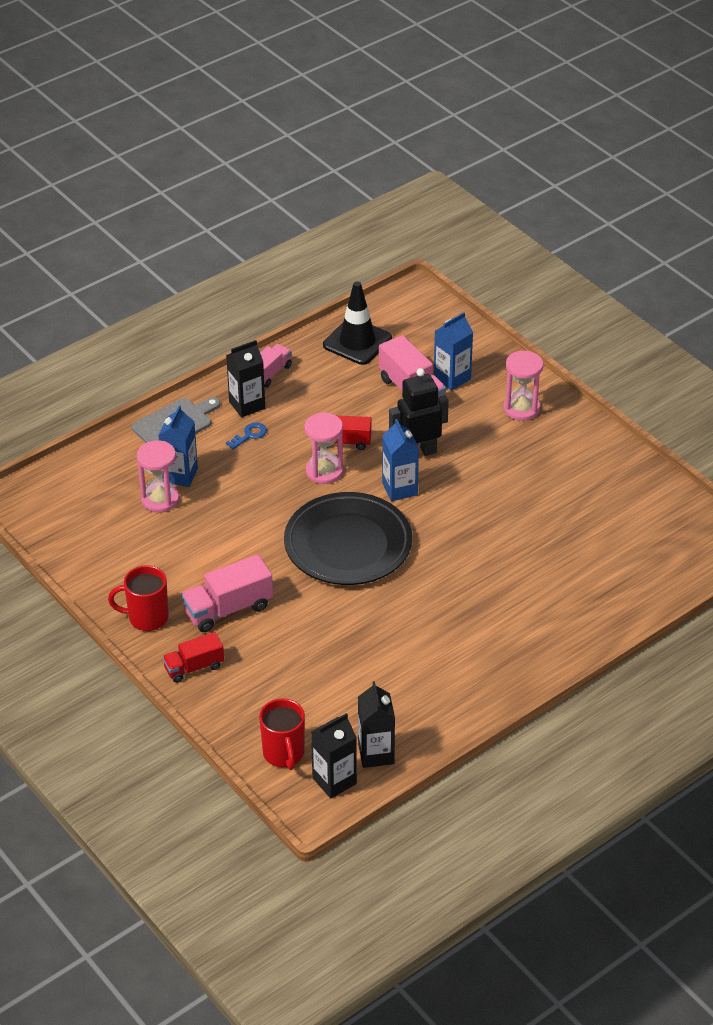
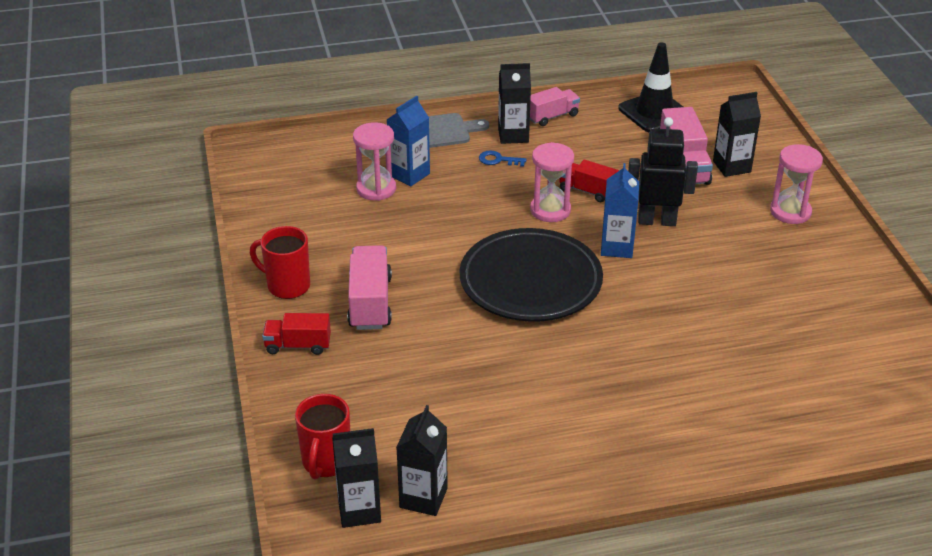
camera: 25 degrees right, 5 degrees down
(228, 609) = (370, 303): pink truck -> pink truck turned 90 degrees clockwise
(249, 435) = (498, 160): blue key -> blue key turned 150 degrees counterclockwise
(452, 378) = (731, 166): blue carton -> black carton

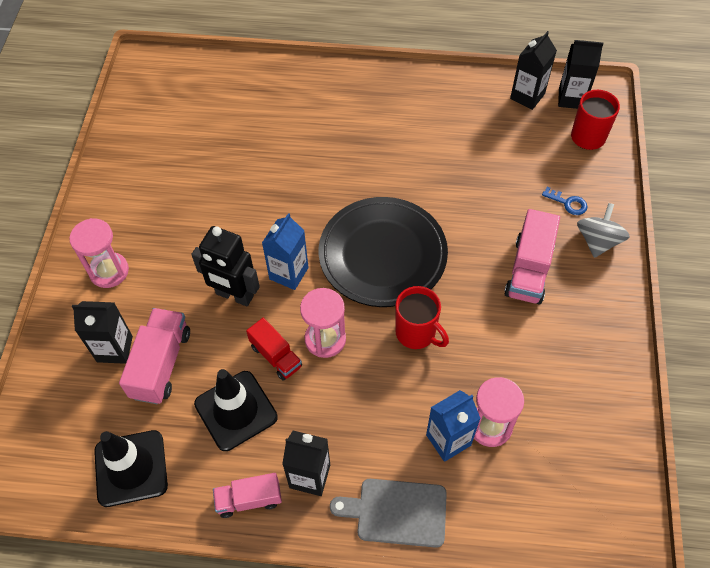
camera: 160 degrees left, 20 degrees up
(287, 286) = (600, 311): red mug -> red mug (416, 333)
(298, 345) = (598, 241): red truck -> grey spinning top
(498, 160) = (344, 435): blue key -> blue key (568, 203)
(597, 155) = (236, 410): none -> black traffic cone

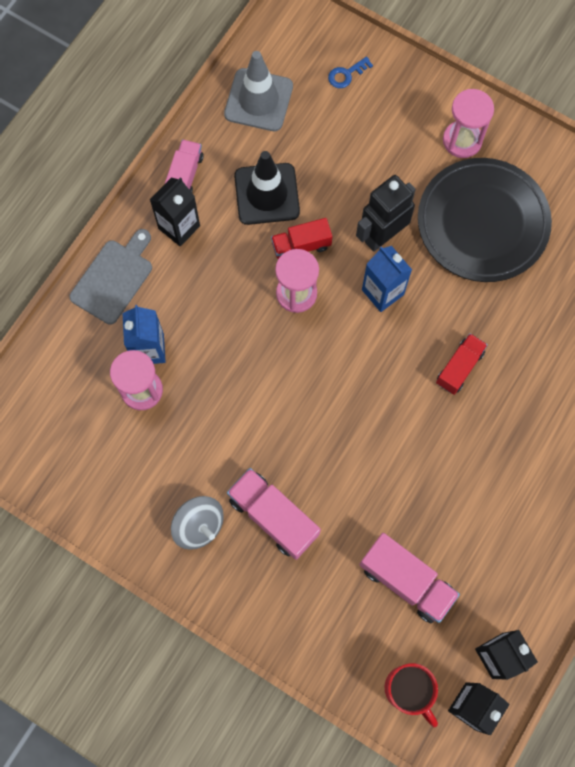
camera: 115 degrees right, 15 degrees up
(114, 349) = (376, 121): black carton -> none
(131, 468) = (258, 100): black traffic cone -> grey traffic cone
(161, 364) = (342, 152): pink truck -> pink truck (406, 581)
(327, 195) = (459, 367): none -> red truck
(382, 255) = (360, 386): black plate -> black plate (482, 223)
(416, 333) = (261, 375): red mug -> none
(568, 203) = (331, 607): blue key -> blue key (346, 74)
(598, 241) = (270, 607): grey spinning top -> grey spinning top (199, 525)

